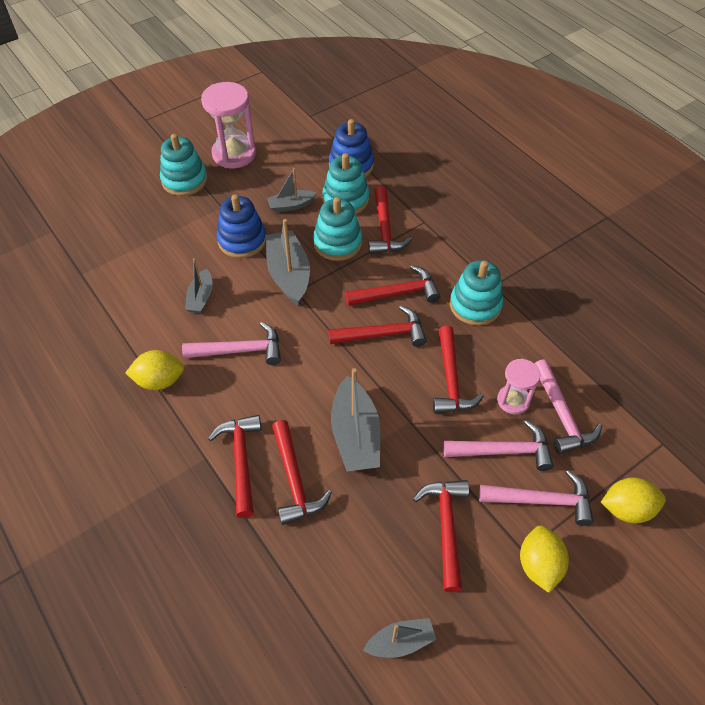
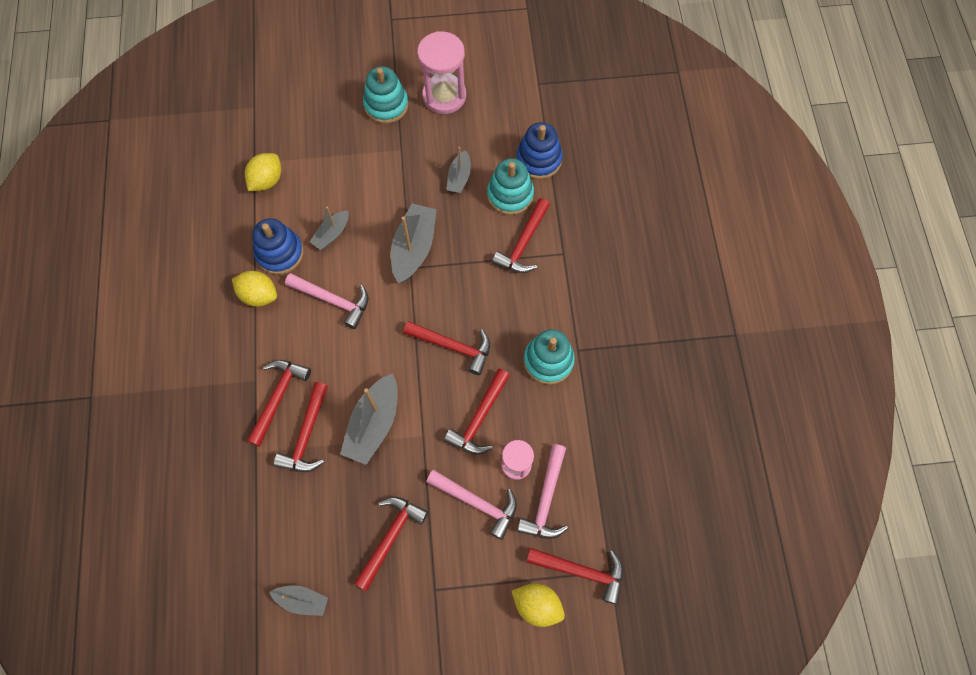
camera: 30 degrees right, 15 degrees up
(242, 240) = (397, 193): blue stacking toy -> blue stacking toy (280, 253)
(291, 205) = (459, 177): grey boat -> grey boat turned 90 degrees counterclockwise
(337, 243) = (474, 237): turquoise stacking toy -> none
(397, 293) = (491, 314): red hammer -> red hammer (581, 571)
(539, 565) = (437, 606): yellow lemon -> yellow lemon (267, 180)
(542, 500) = (476, 559): pink hammer -> none

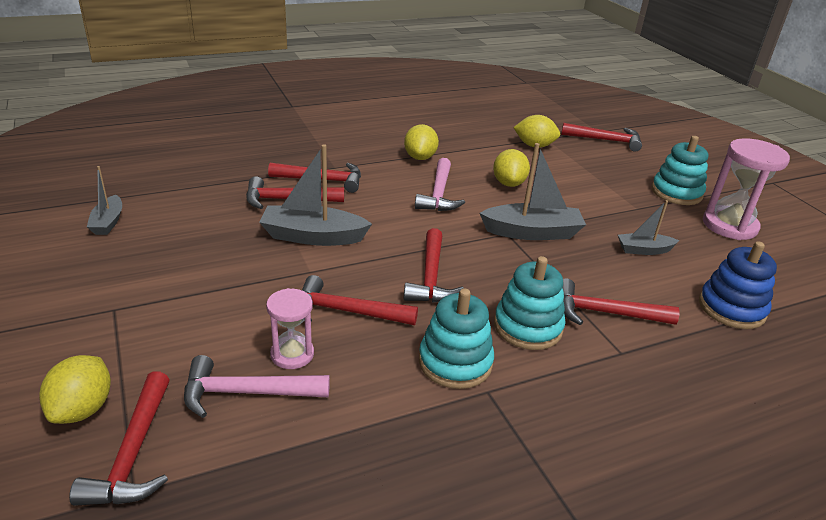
camera: 70 degrees right, 35 degrees down
(280, 253) = (468, 161): blue stacking toy -> none
(332, 234) = (508, 183): grey boat -> yellow lemon
(390, 537) = (180, 267): red hammer -> red hammer (605, 140)
(477, 502) = (232, 327): pink hammer -> none
(510, 194) = (660, 291): turquoise stacking toy -> turquoise stacking toy (528, 327)

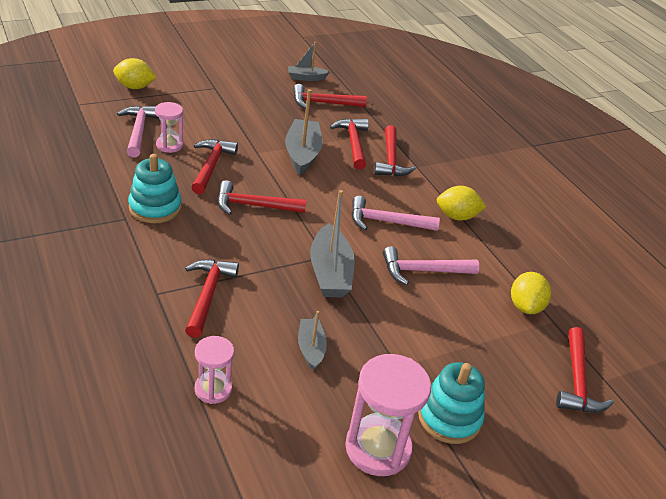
camera: 85 degrees right, 5 degrees up
(134, 453) = (102, 102): red hammer -> red hammer (323, 103)
(508, 183) = (423, 271): yellow lemon -> pink hammer
(528, 327) = (191, 247): turquoise stacking toy -> none
(731, 308) = (213, 389): blue stacking toy -> pink hourglass

